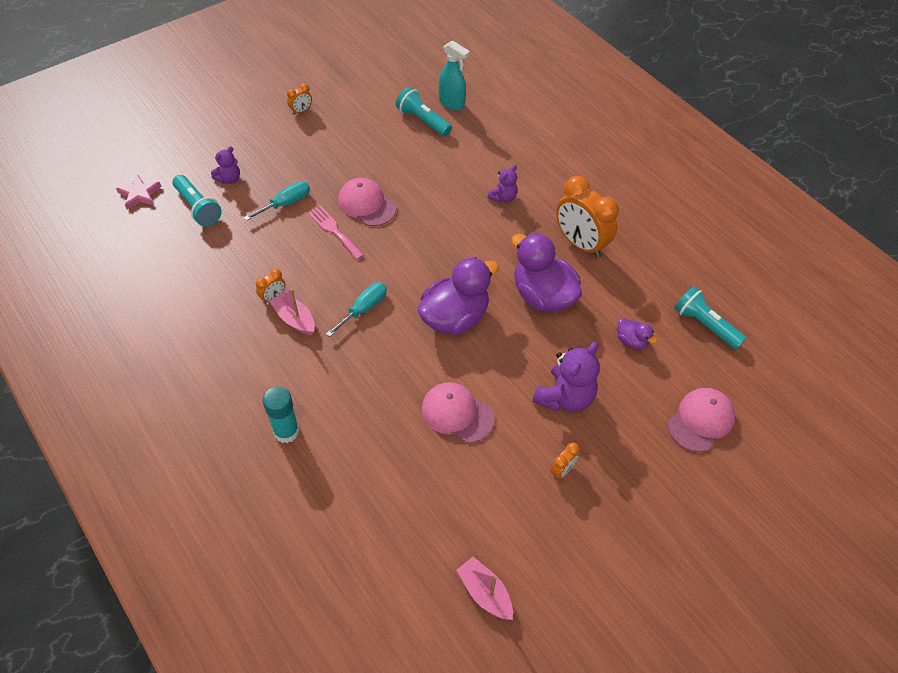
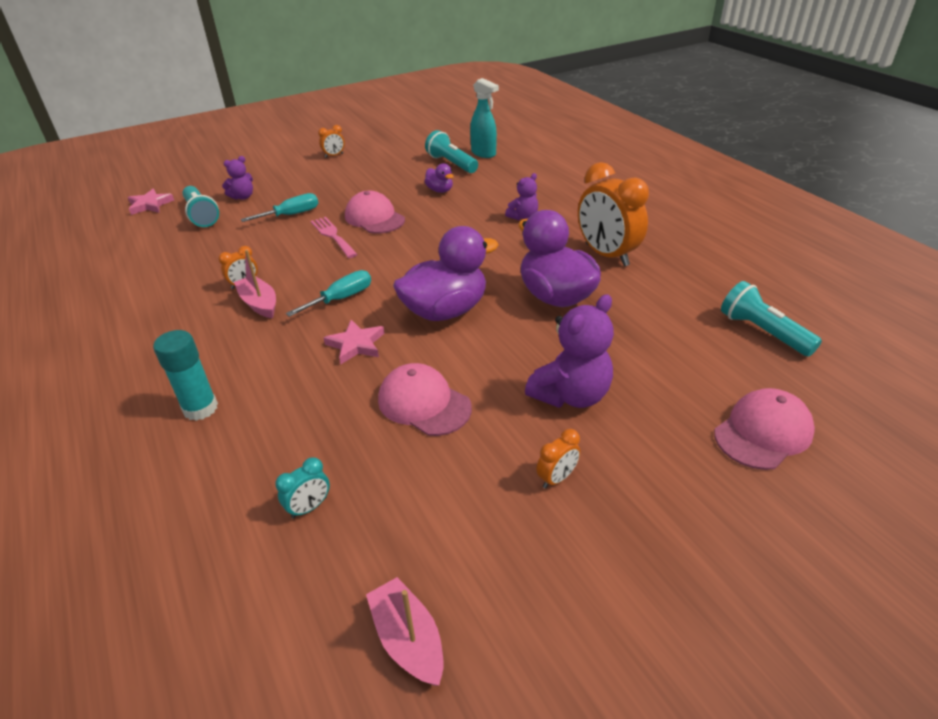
camera: 10 degrees right, 15 degrees down
(390, 359) = (356, 344): none -> pink star
(396, 508) = (309, 507): none -> turquoise clock
(632, 341) = (665, 343): purple duck -> purple duck (440, 190)

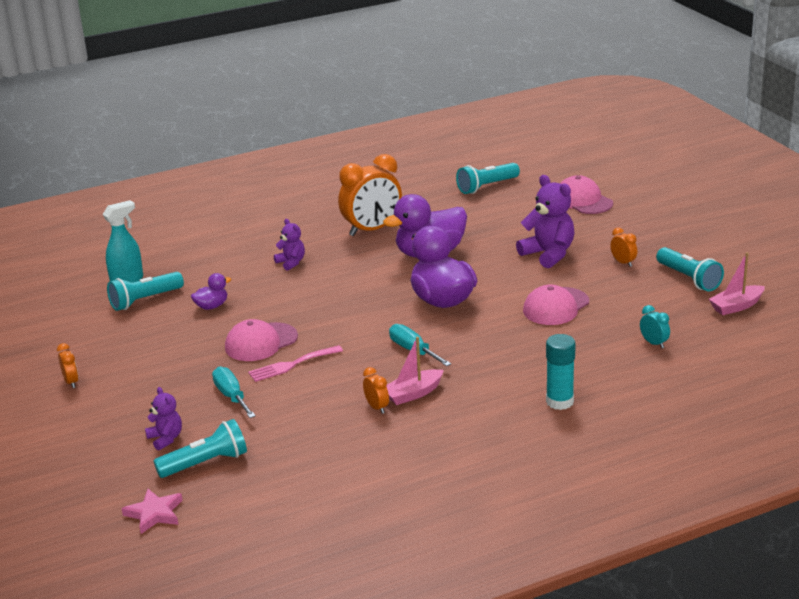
camera: 85 degrees left, 10 degrees down
(356, 344) = (483, 338): pink star -> none
(509, 568) = (689, 279): none -> turquoise flashlight

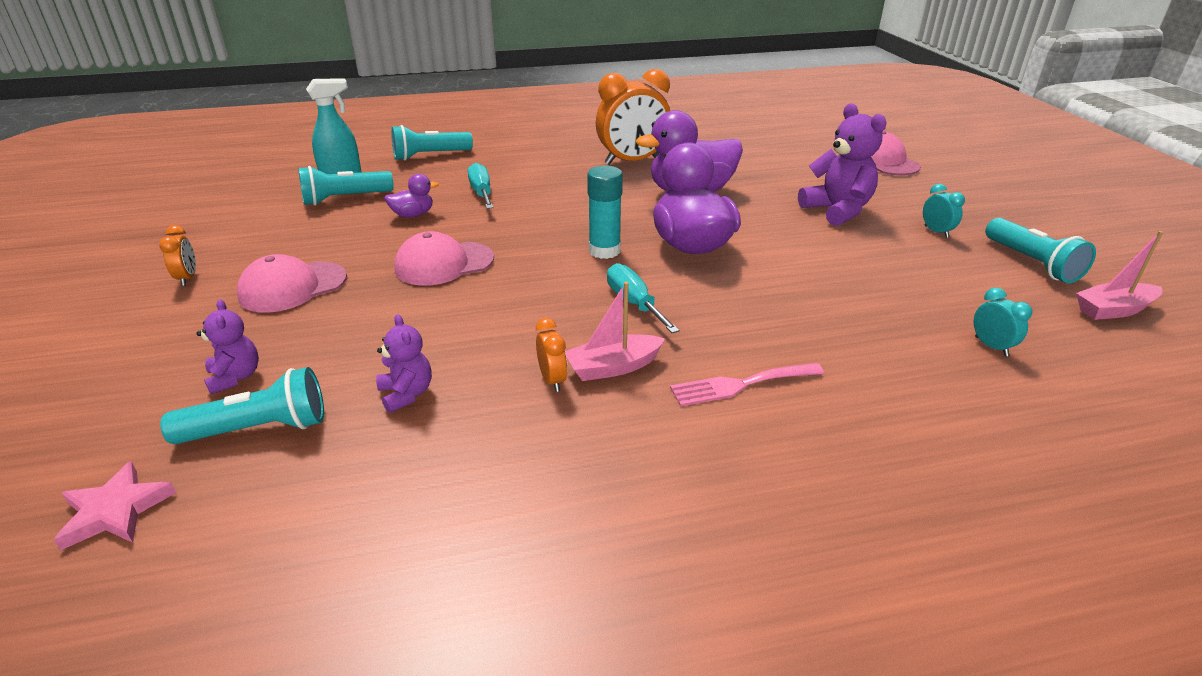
camera: 10 degrees right, 5 degrees up
(231, 396) = (364, 329): turquoise screwdriver -> turquoise screwdriver (481, 193)
(291, 262) = (528, 182): purple teddy bear -> purple teddy bear (406, 394)
(291, 365) = (465, 298): pink fork -> pink fork (740, 385)
(487, 187) = (772, 137): turquoise flashlight -> turquoise flashlight (430, 156)
(556, 307) = (842, 273): pink cap -> pink cap (293, 287)
(559, 402) = (839, 420): turquoise glue stick -> turquoise glue stick (604, 251)
(623, 262) = (936, 232): orange clock -> turquoise clock

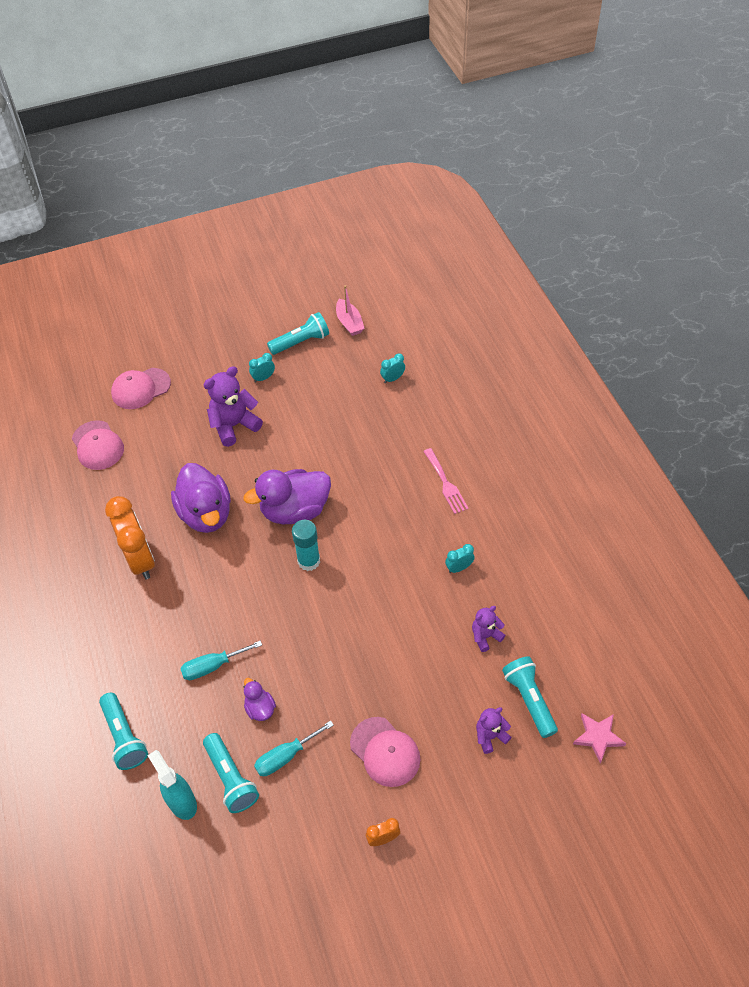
camera: 95 degrees left, 20 degrees up
(444, 264) = (339, 660): pink cap -> pink cap (97, 445)
(552, 380) = (459, 568): orange clock -> turquoise clock
(613, 367) = (442, 541): pink boat -> none
(634, 303) = (375, 537): turquoise screwdriver -> turquoise screwdriver (286, 756)

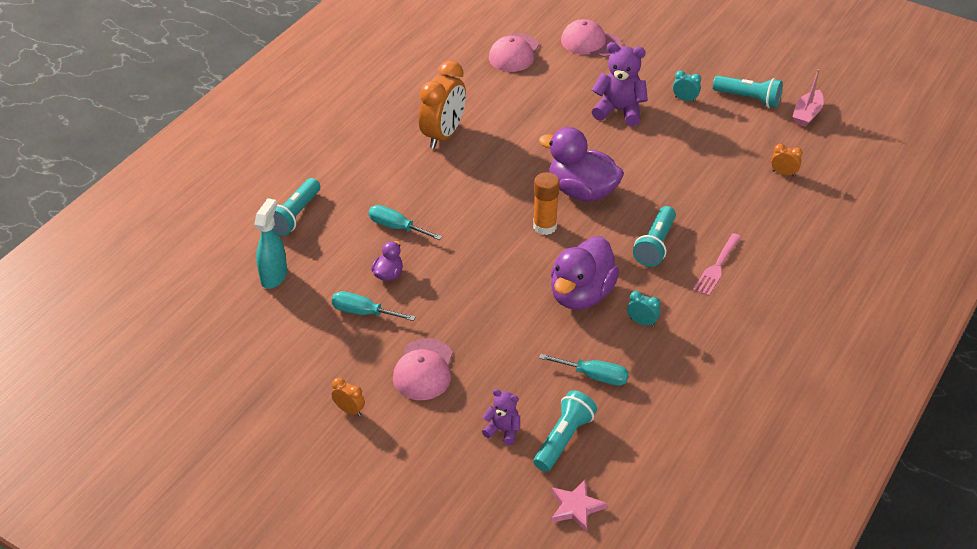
camera: 50 degrees right, 10 degrees down
(206, 514) = (521, 144): purple duck -> purple duck (581, 295)
(231, 778) = (317, 292): turquoise flashlight -> turquoise flashlight (655, 245)
(309, 561) = (545, 226): turquoise glue stick -> orange glue stick
(392, 379) = (783, 173): turquoise clock -> orange clock
(485, 636) = (594, 376): purple teddy bear -> turquoise screwdriver

